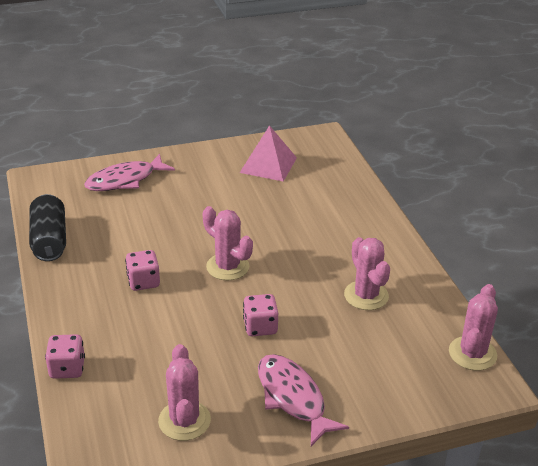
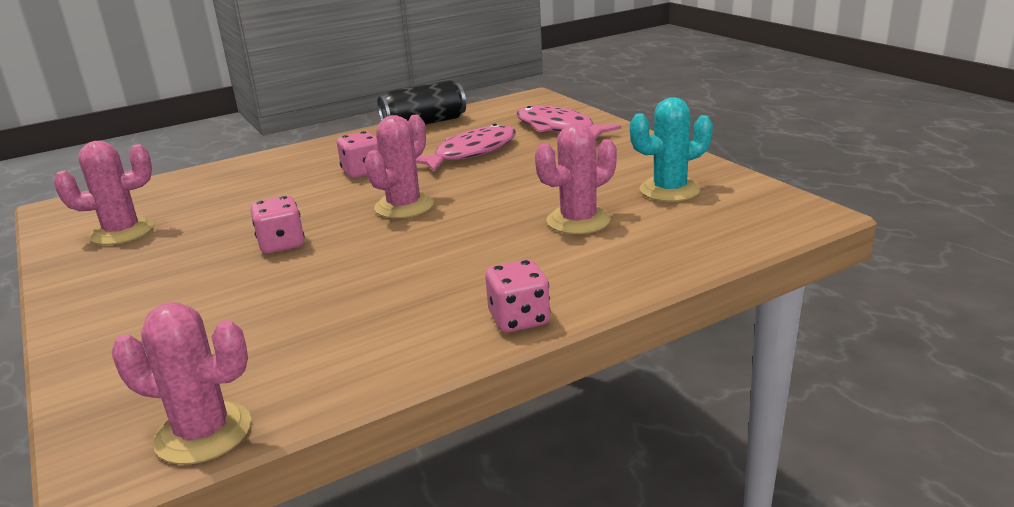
camera: 80 degrees right, 10 degrees down
(67, 368) = (218, 169): pink dice -> pink dice (519, 319)
(268, 165) = (669, 190): pink pyramid -> turquoise cactus
(293, 398) = (138, 285): pink fish -> pink fish (471, 153)
(366, 296) = (359, 308): pink cactus -> pink cactus (578, 221)

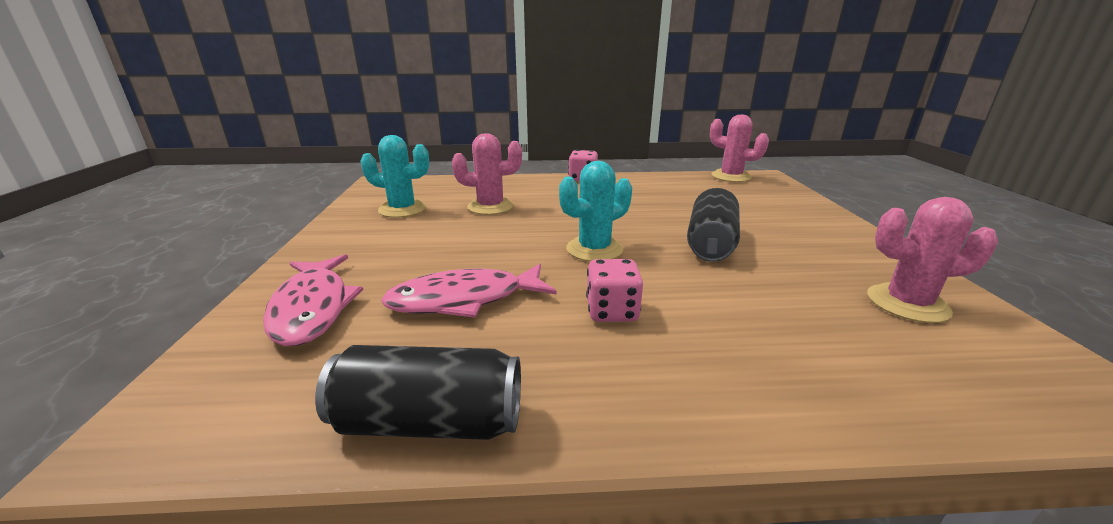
camera: 155 degrees left, 0 degrees up
(281, 244) = (710, 243): pink dice -> black can
(404, 206) = (594, 249): pink cactus -> turquoise cactus

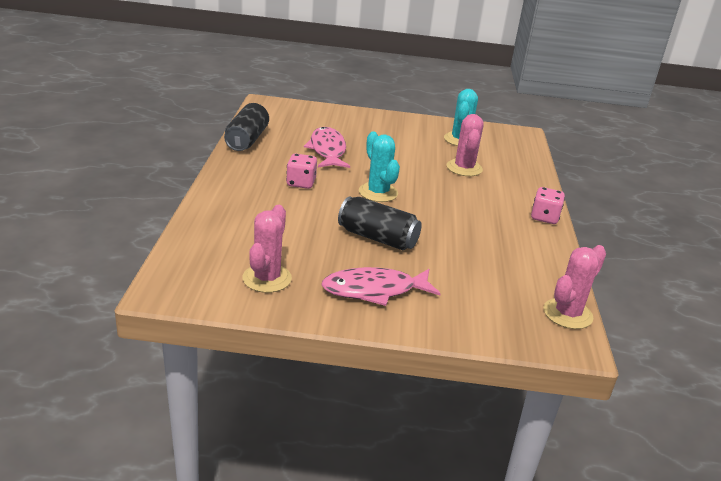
camera: 95 degrees right, 5 degrees up
(313, 308) = (333, 120): pink fish -> pink fish (374, 290)

